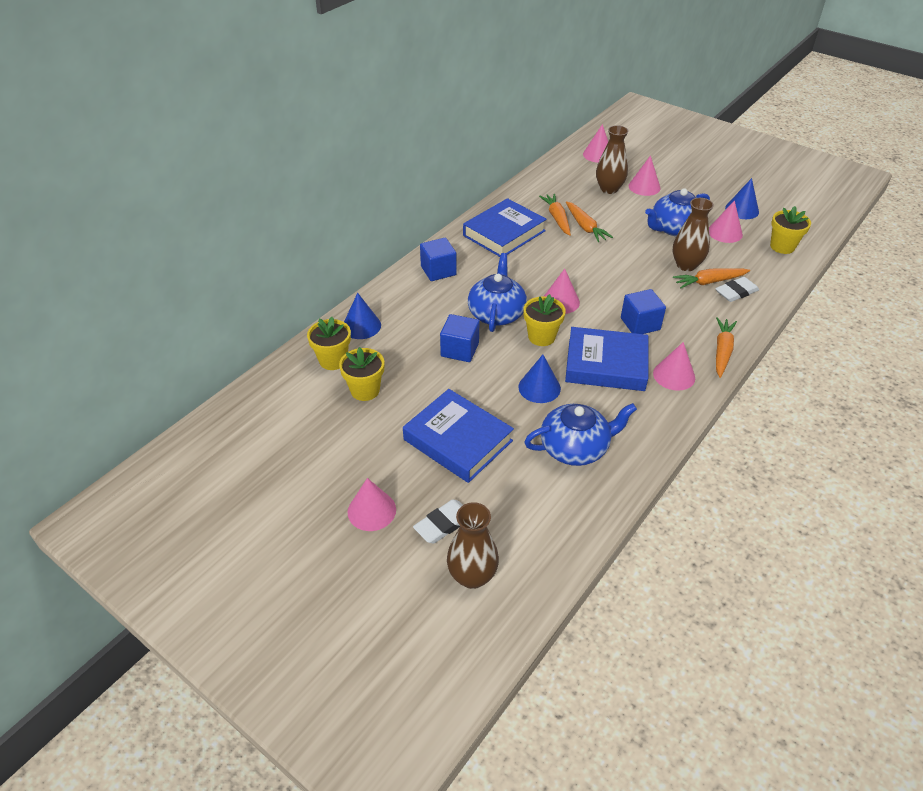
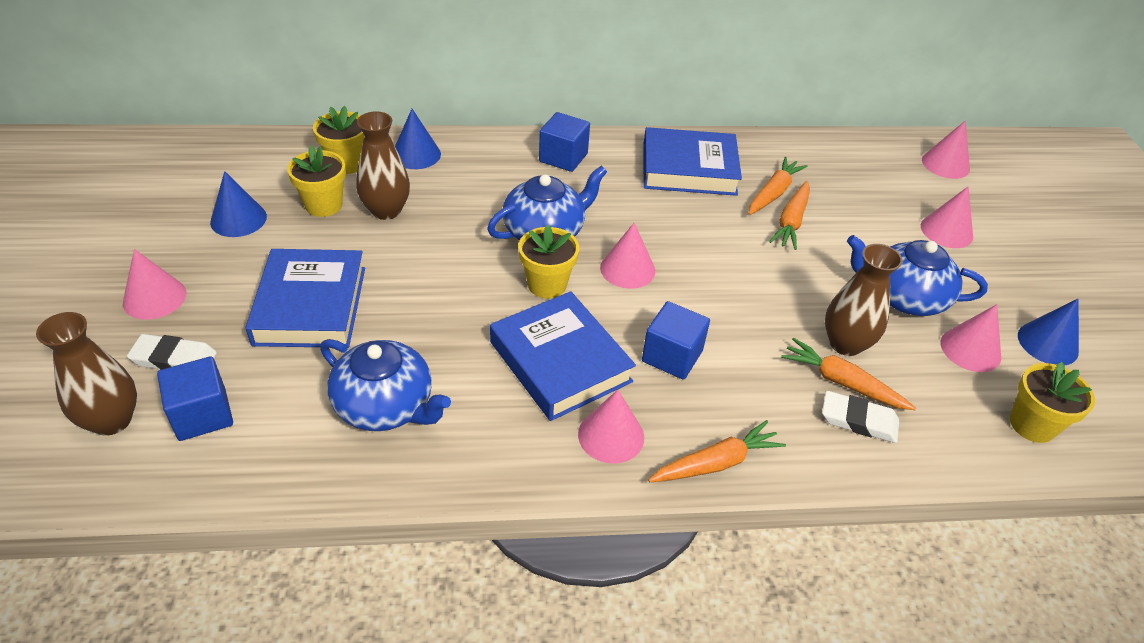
camera: 45 degrees right, 0 degrees up
(459, 349) = (454, 235): blue cube -> blue cube (202, 415)
(539, 387) = (458, 325): blue cone -> blue cone (238, 219)
(609, 189) = (894, 205): brown vase -> brown vase (386, 210)

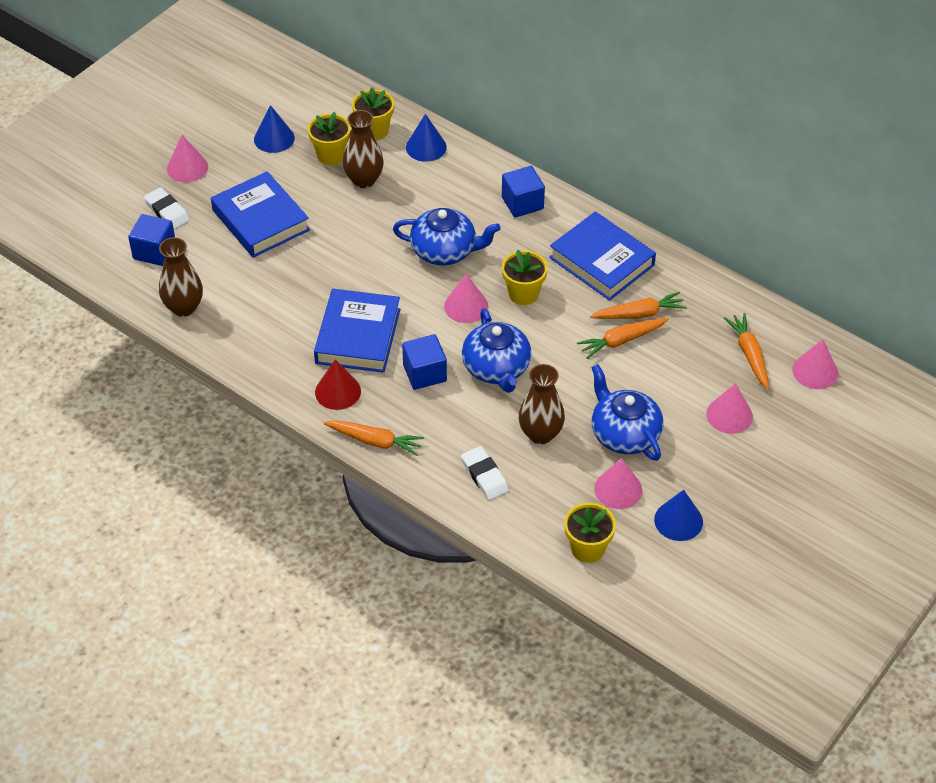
camera: 45 degrees right, 5 degrees up
(112, 420) = (113, 229): brown vase -> brown vase (184, 307)
(310, 305) = (261, 220): blue book -> blue book turned 75 degrees counterclockwise
(385, 406) = (242, 302): blue teapot -> blue teapot (496, 368)
(547, 284) = (404, 286): yellow flower pot -> yellow flower pot (523, 294)
(611, 435) = (338, 391): pink cone -> red cone
(842, 382) = (505, 452): orange carrot -> orange carrot (749, 355)

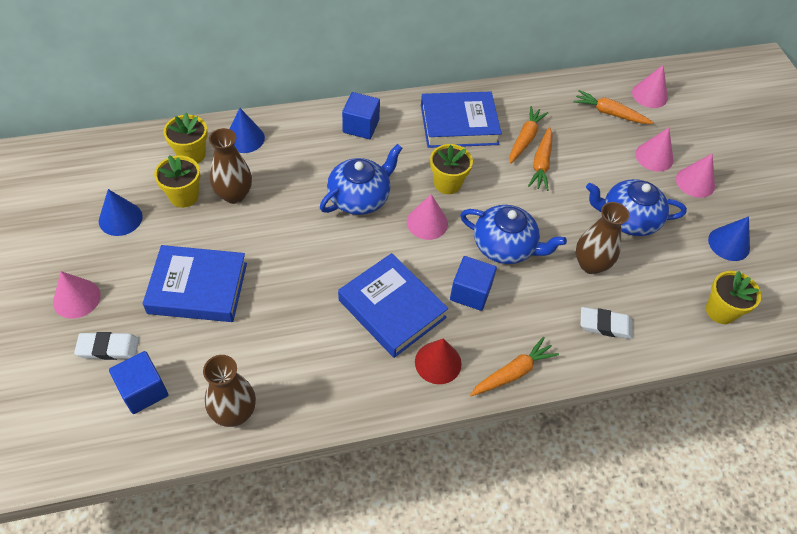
camera: 55 degrees left, 5 degrees up
(618, 489) = (676, 256): pink cone -> pink cone (695, 182)

